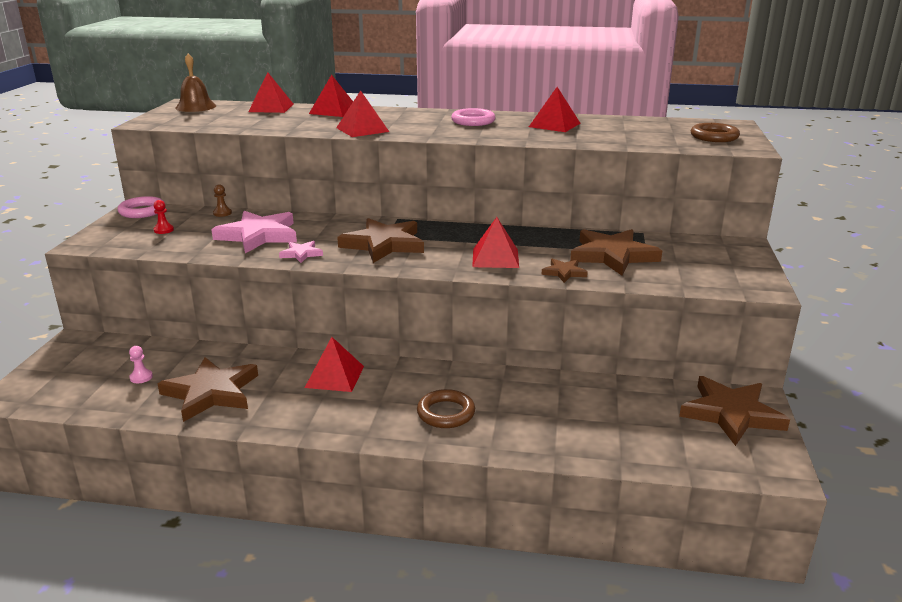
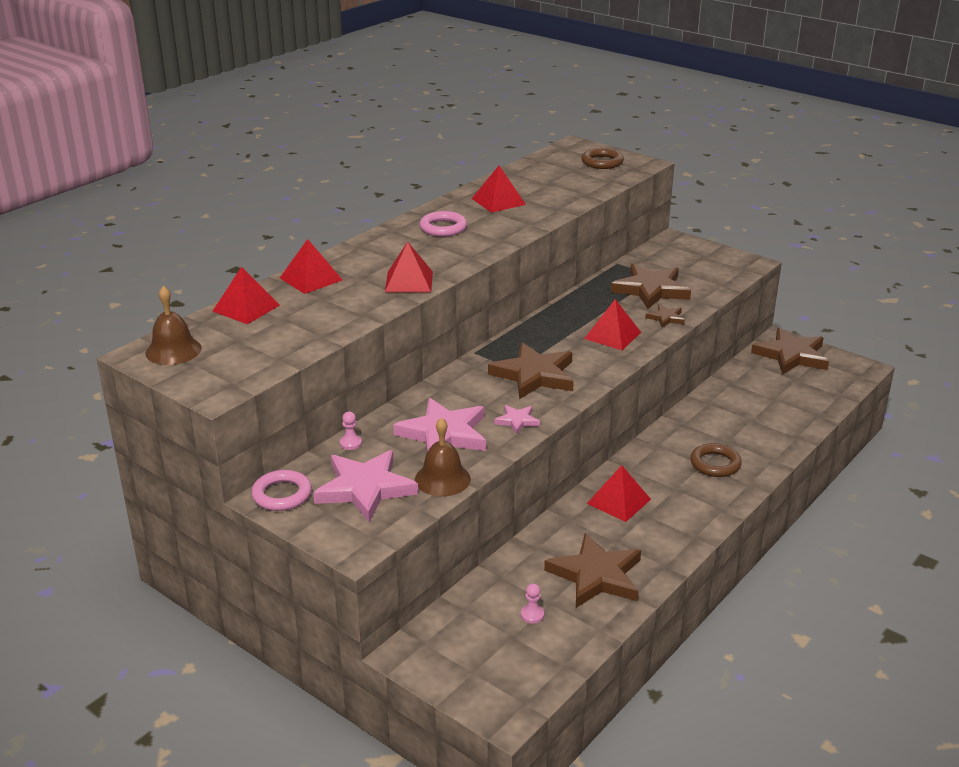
camera: 60 degrees left, 5 degrees up
(163, 230) = (365, 488): red pawn -> pink star
(192, 249) = (442, 479): none -> brown bell
(222, 213) = (350, 443): brown pawn -> pink pawn

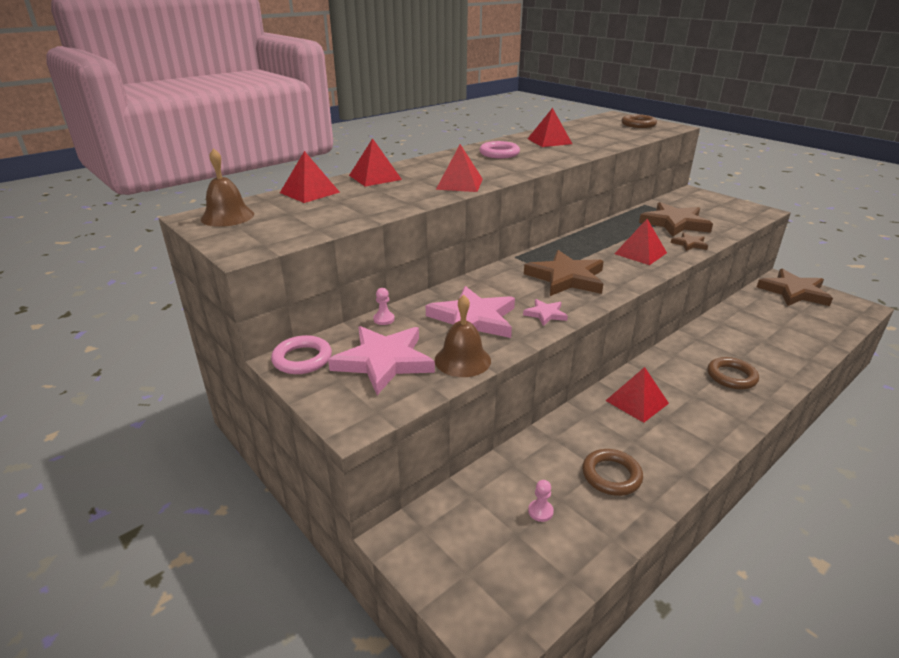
camera: 10 degrees right, 0 degrees up
(596, 575) = (611, 475): brown star -> brown ring

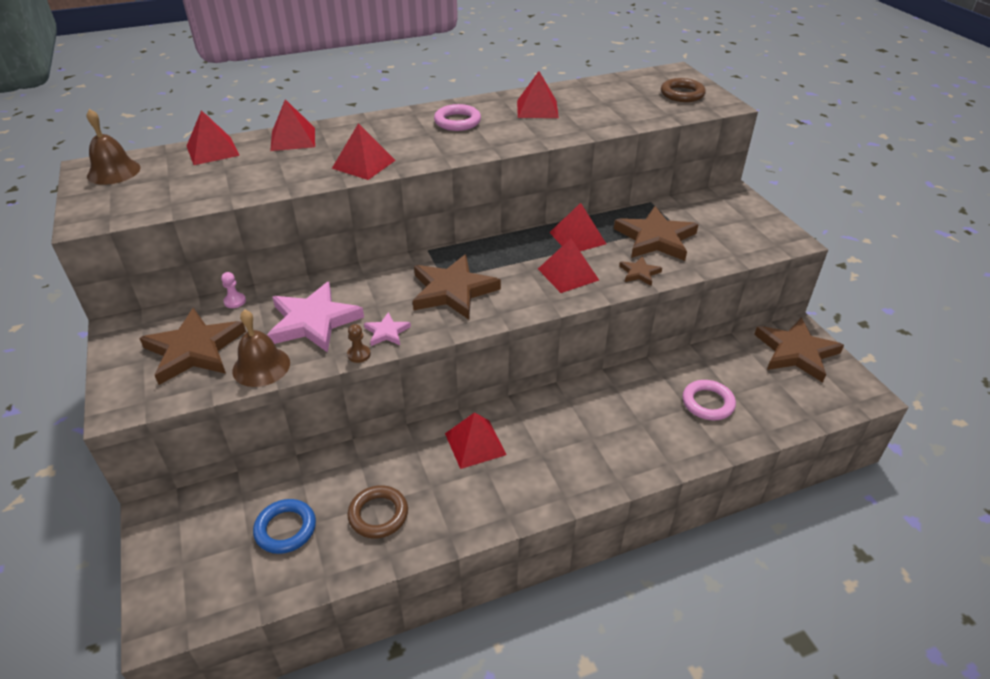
camera: 20 degrees right, 10 degrees up
(302, 359) = (132, 329): pink ring -> pink ring (708, 403)
(384, 361) = (194, 350): pink star -> brown star
(540, 333) = (359, 354): none -> brown pawn
(540, 511) = (285, 529): pink pawn -> blue ring
(620, 231) = (577, 238): none -> red pyramid
(731, 376) = (604, 443): brown ring -> none

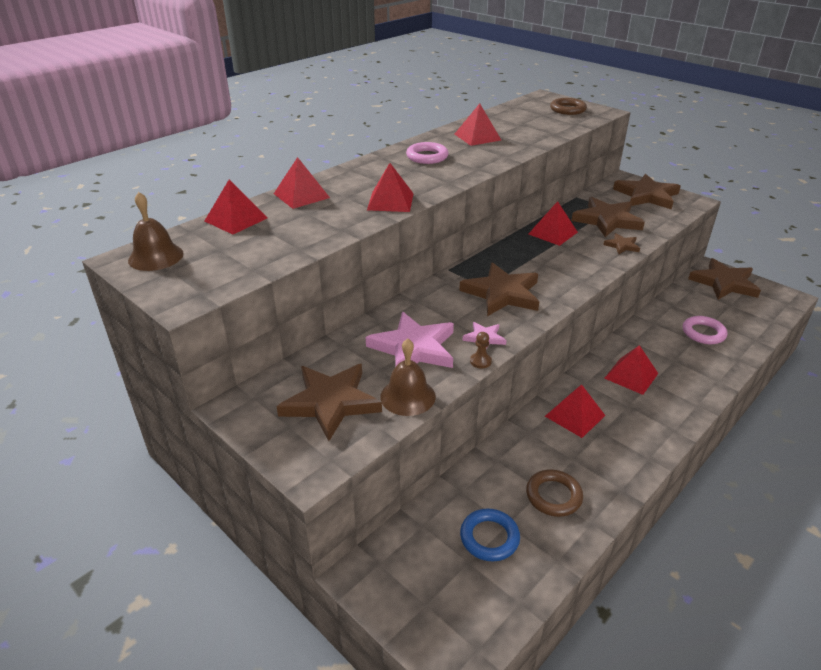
camera: 25 degrees left, 5 degrees down
(235, 301) = (324, 353): pink pawn -> none
(568, 274) = (574, 259): red pyramid -> red pyramid (631, 375)
(738, 220) = (646, 195): none -> brown star

